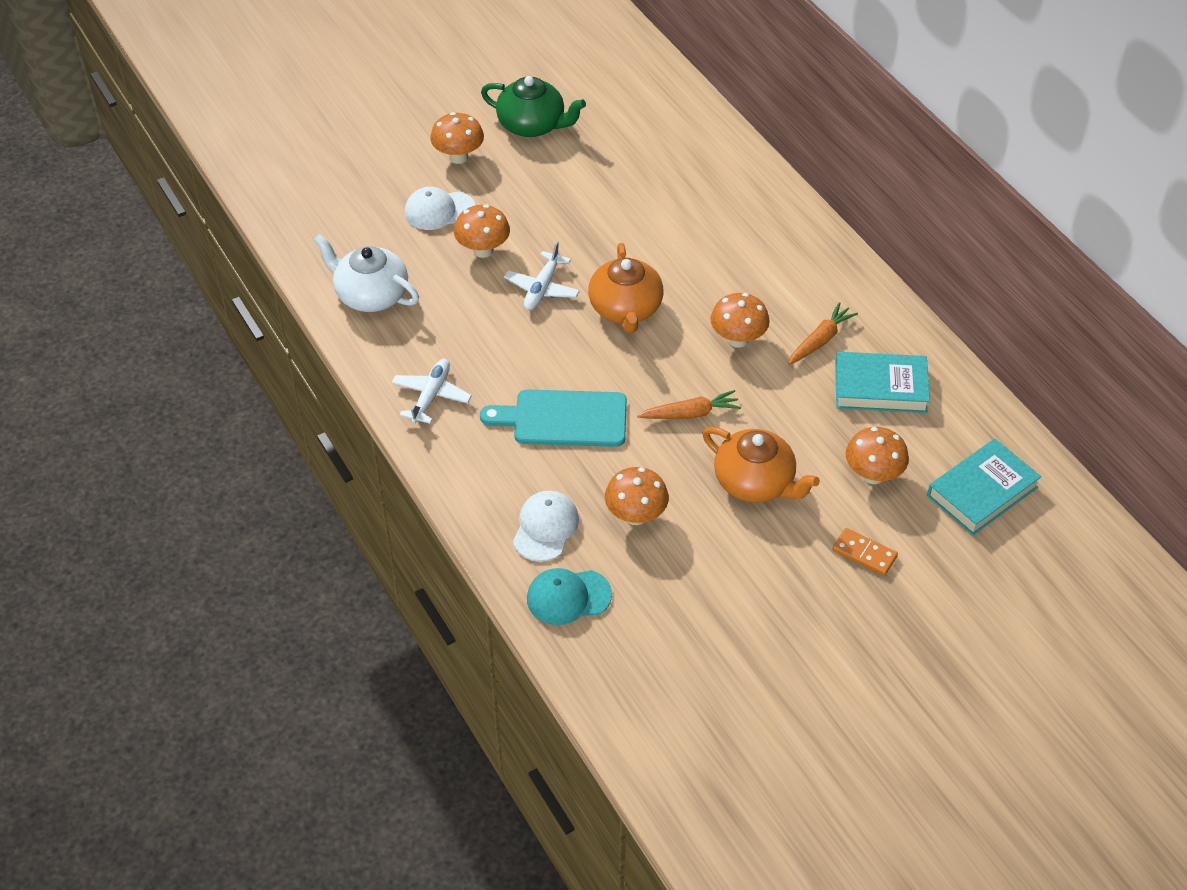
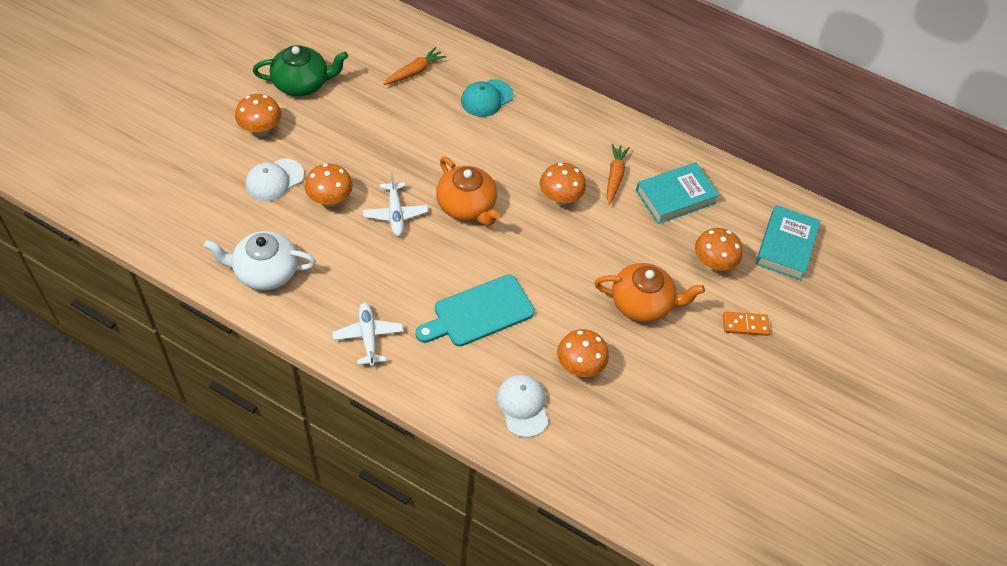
camera: 35 degrees left, 5 degrees up
(568, 597) = (574, 453): turquoise cap -> turquoise cap (486, 98)
(690, 413) = (565, 269): orange carrot -> orange carrot (415, 72)

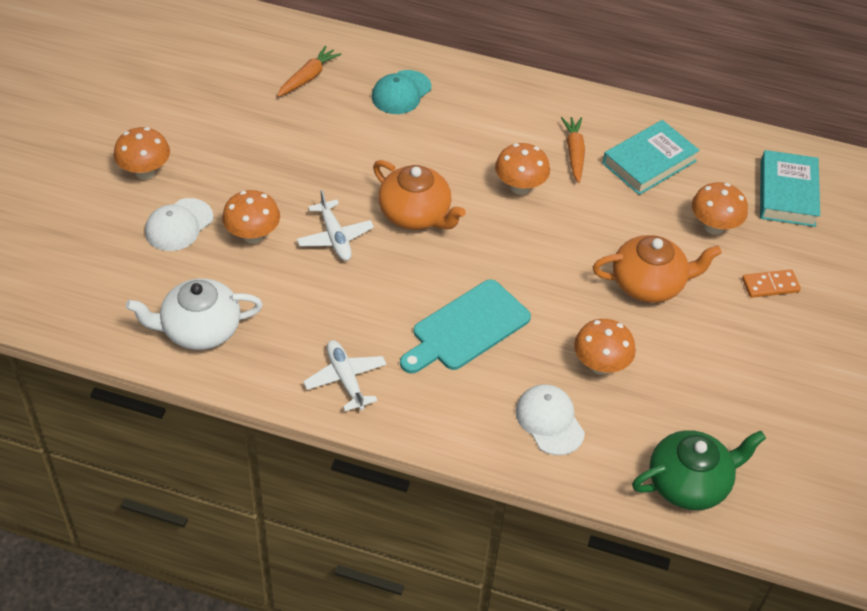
camera: 10 degrees left, 5 degrees down
(302, 84) = (178, 112): green teapot -> green teapot (689, 483)

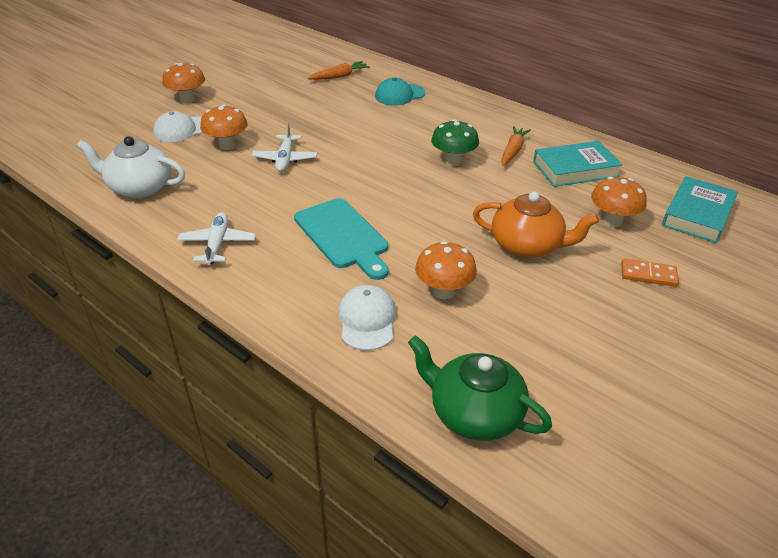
camera: 25 degrees right, 10 degrees down
(415, 214) = (357, 159): orange teapot -> none
(466, 328) = (343, 236): turquoise cutting board -> turquoise cutting board turned 105 degrees counterclockwise
(520, 187) = (453, 161): orange mushroom -> green mushroom
(689, 483) = (474, 413): green teapot -> green teapot turned 150 degrees counterclockwise

